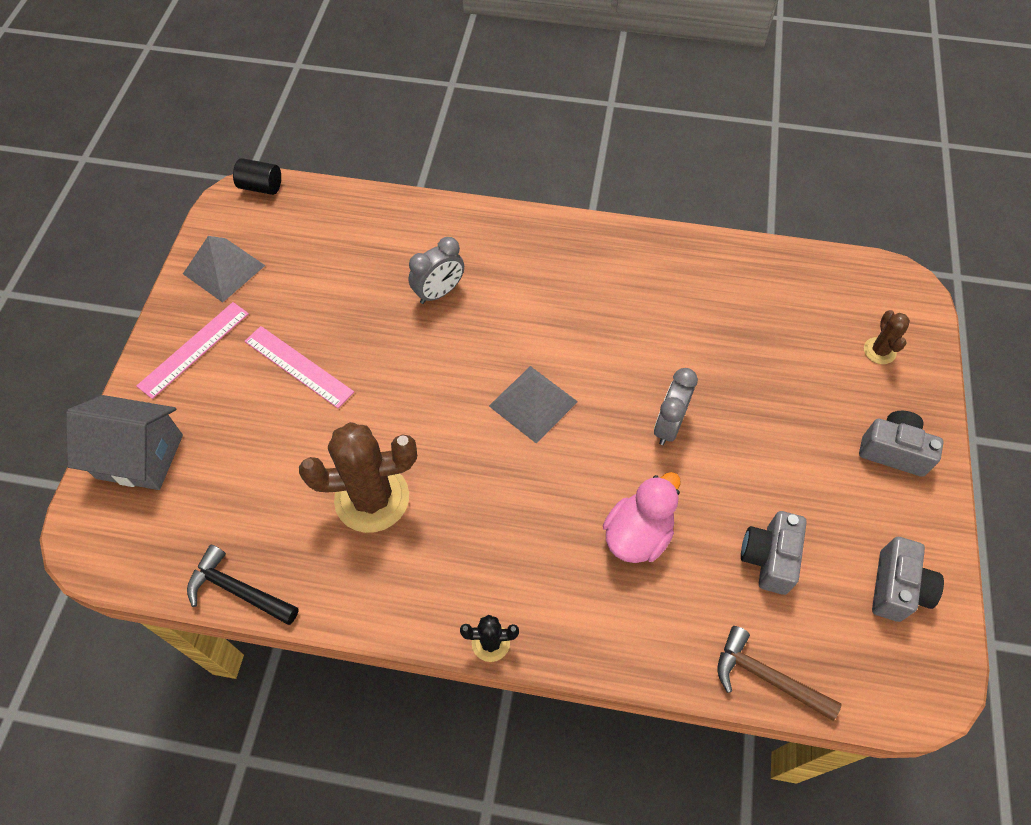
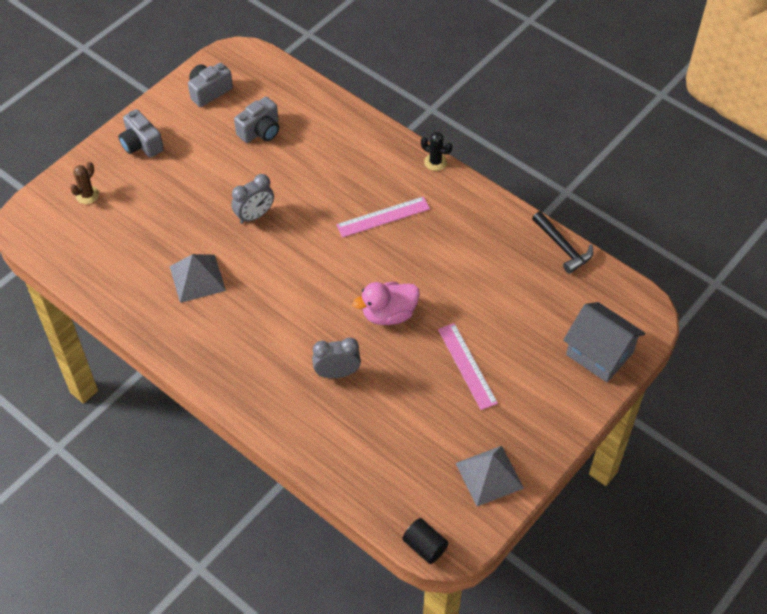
camera: 150 degrees left, 5 degrees down
(194, 349) = (537, 416): pink ruler -> pink ruler (383, 217)
(372, 498) = (461, 259): brown cactus -> none
(533, 403) = (326, 267): grey pyramid -> grey pyramid (197, 278)
(637, 535) = (320, 172): pink duck -> pink duck (389, 314)
(766, 677) = (308, 90): brown hammer -> none

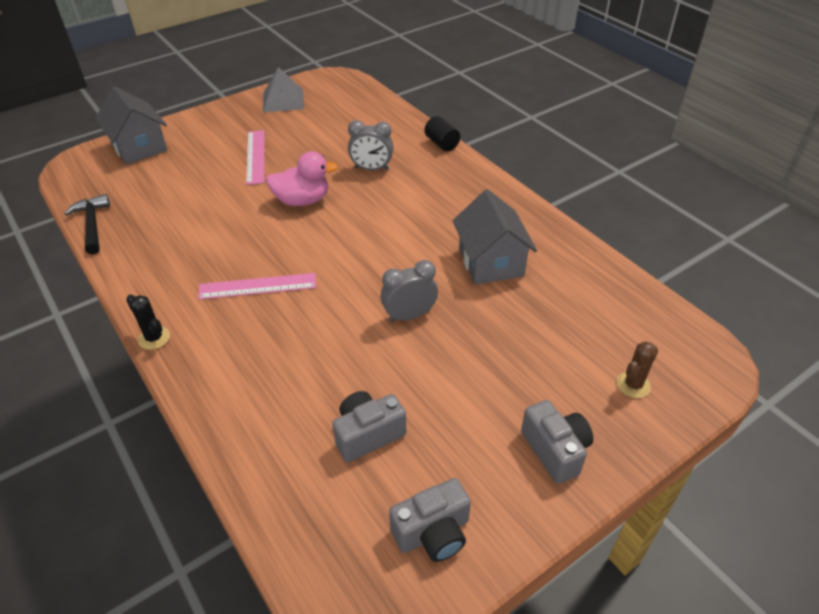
camera: 165 degrees left, 10 degrees down
(197, 278) = (491, 262): grey pyramid -> grey house
(425, 546) = (350, 78): black cylinder -> black cylinder (441, 143)

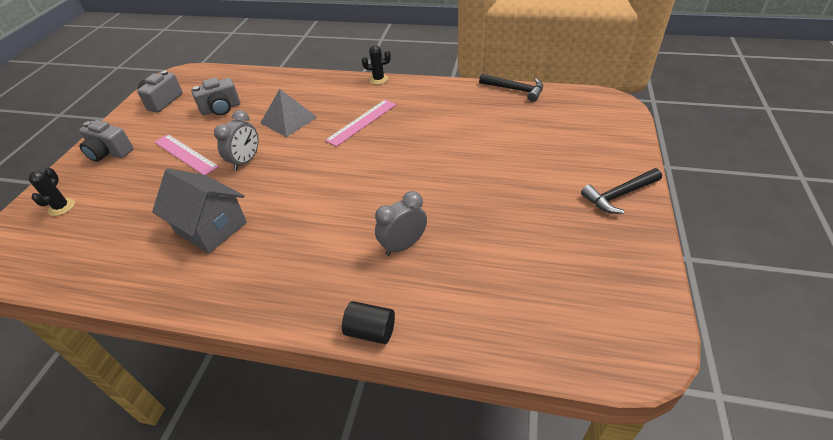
camera: 140 degrees right, 0 degrees up
(139, 147) = (608, 138): grey house -> none
(214, 120) = (619, 195): none -> black hammer
(256, 156) = (515, 189): pink ruler -> pink ruler (185, 154)
(283, 100) = (618, 265): grey pyramid -> grey pyramid (289, 120)
(302, 200) = (416, 181): pink duck -> none
(368, 434) = (221, 109): grey camera -> grey camera turned 45 degrees clockwise
(633, 385) = (61, 207): brown cactus -> black cactus

